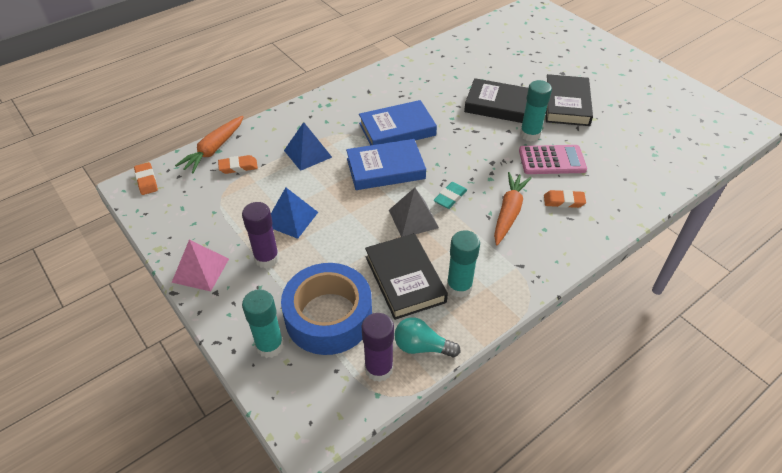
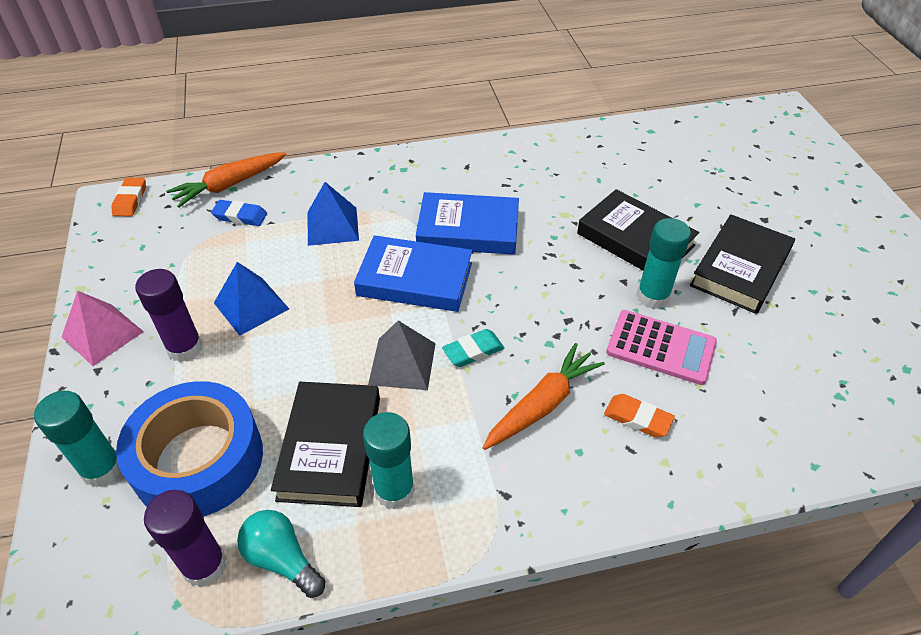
camera: 25 degrees right, 0 degrees up
(238, 167) = (240, 216): orange eraser -> blue eraser

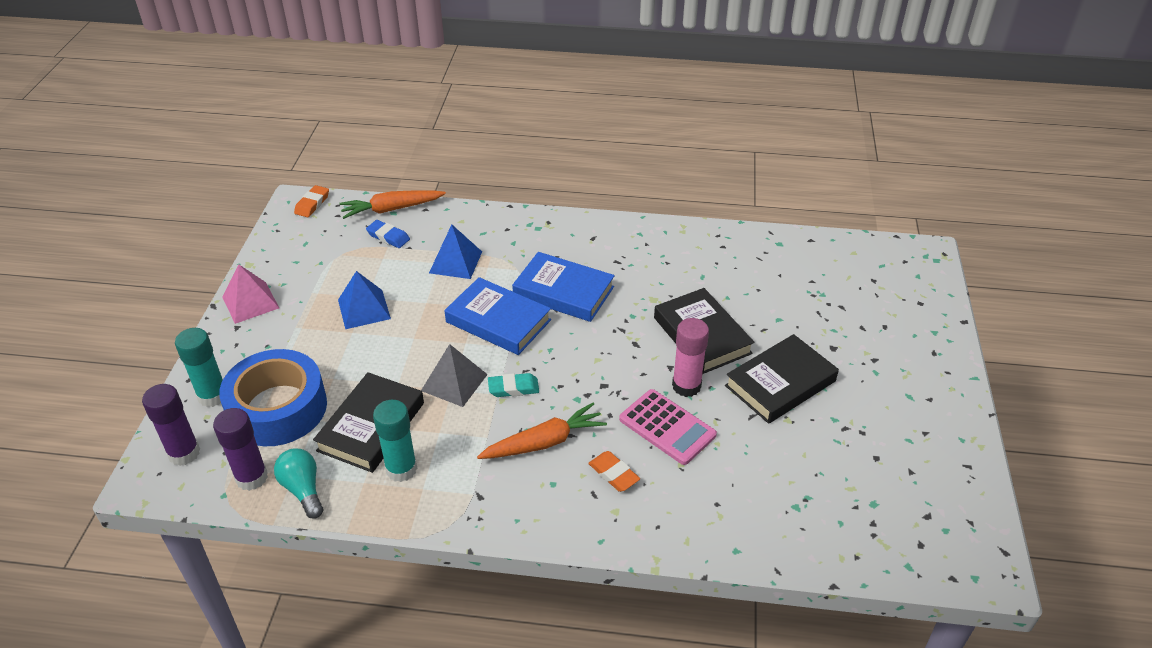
camera: 20 degrees right, 5 degrees down
(185, 348) = (303, 328): purple glue stick -> purple glue stick (184, 453)
(652, 297) = (686, 386): turquoise glue stick -> pink glue stick

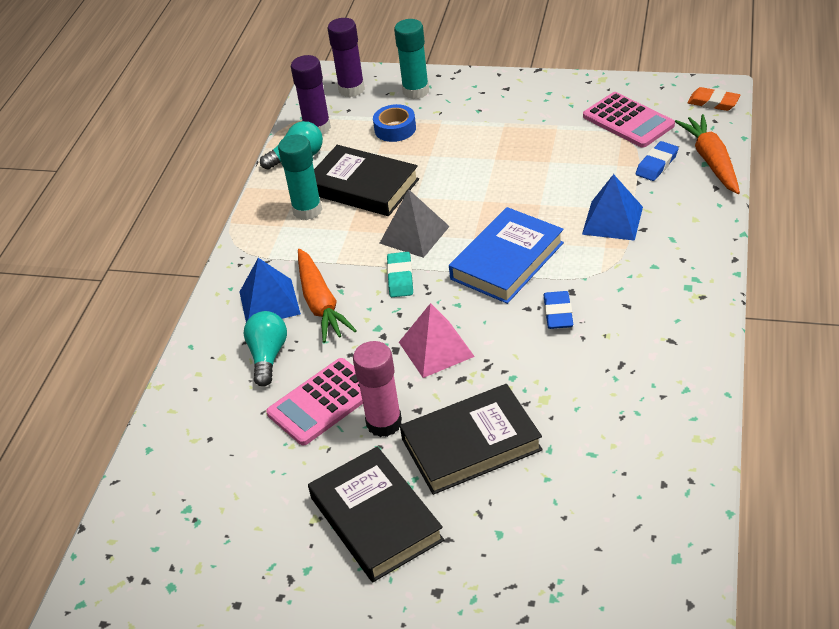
camera: 100 degrees right, 0 degrees up
(250, 302) = (542, 90): pink pyramid -> pink pyramid (436, 349)
(278, 408) = (395, 129): blue tape -> blue tape, size x0.46
(321, 250) = (628, 121): none -> pink calculator
(364, 309) = (530, 162): blue pyramid -> blue pyramid (269, 302)
(563, 292) = (558, 313): blue book -> blue eraser
(613, 474) = (268, 356): orange eraser -> turquoise light bulb

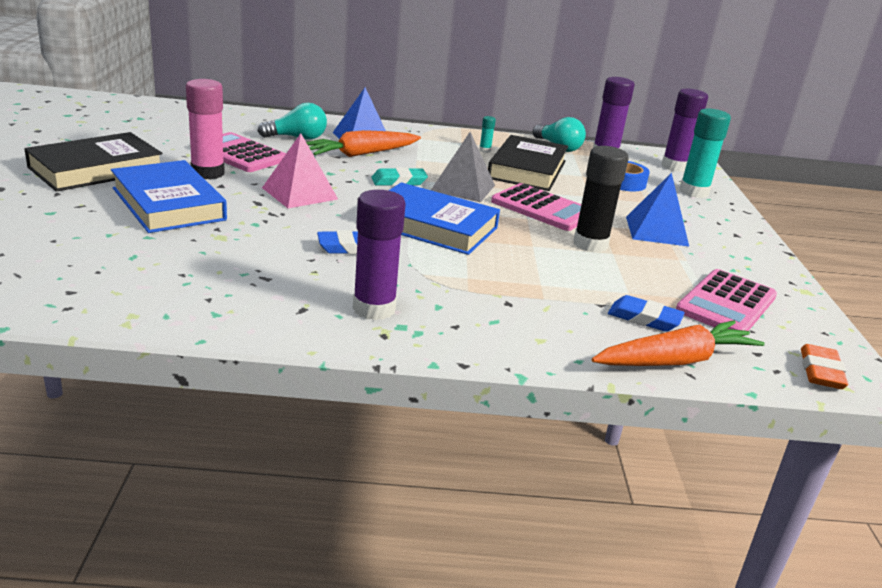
camera: 70 degrees right, 15 degrees down
(307, 210) = (485, 150): turquoise glue stick -> turquoise glue stick, size x0.44
(461, 188) = (542, 208): none -> pink calculator
(471, 444) = (169, 204): black book -> blue book
(535, 171) = (590, 244): none -> black glue stick
(612, 220) = (517, 284): blue pyramid -> blue pyramid (656, 231)
(664, 300) = (374, 309): none -> purple glue stick

